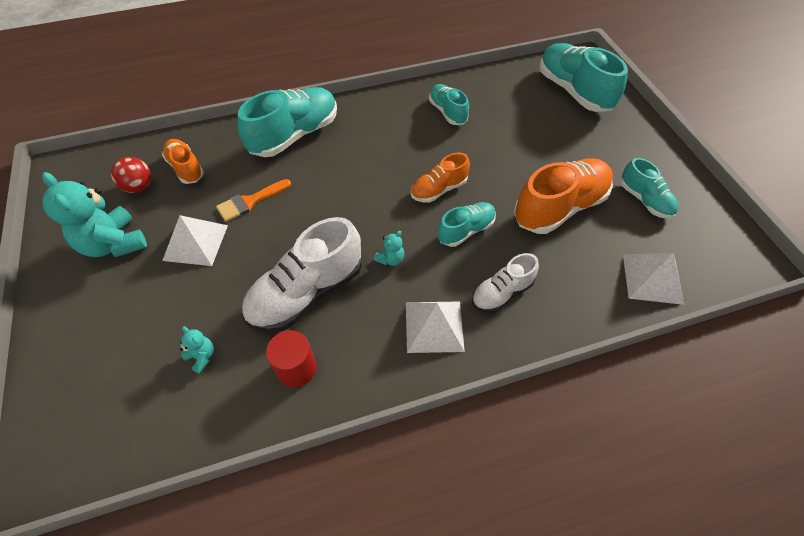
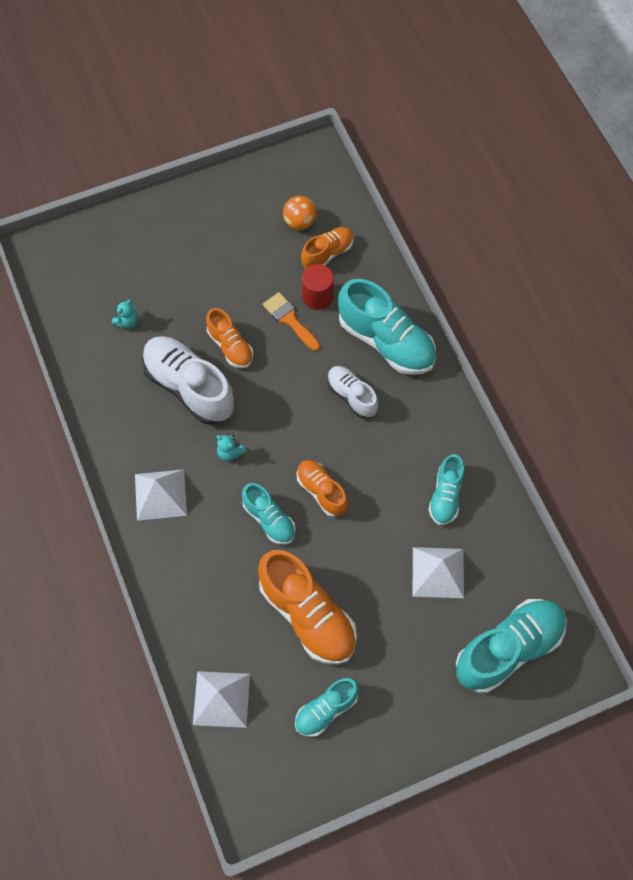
camera: 85 degrees right, 10 degrees up
(114, 243) = (232, 225): turquoise teddy bear -> none
(139, 187) = (299, 222): red ball -> orange ball
(196, 242) = (238, 287): white pyramid -> white pyramid (438, 572)
(266, 253) = (230, 346): none -> orange shoe
(296, 368) = (119, 392): red cylinder -> red cylinder (317, 296)
(447, 112) = (445, 496): turquoise shoe -> turquoise shoe turned 135 degrees clockwise
(502, 293) = (197, 552): white shoe -> white shoe (351, 396)

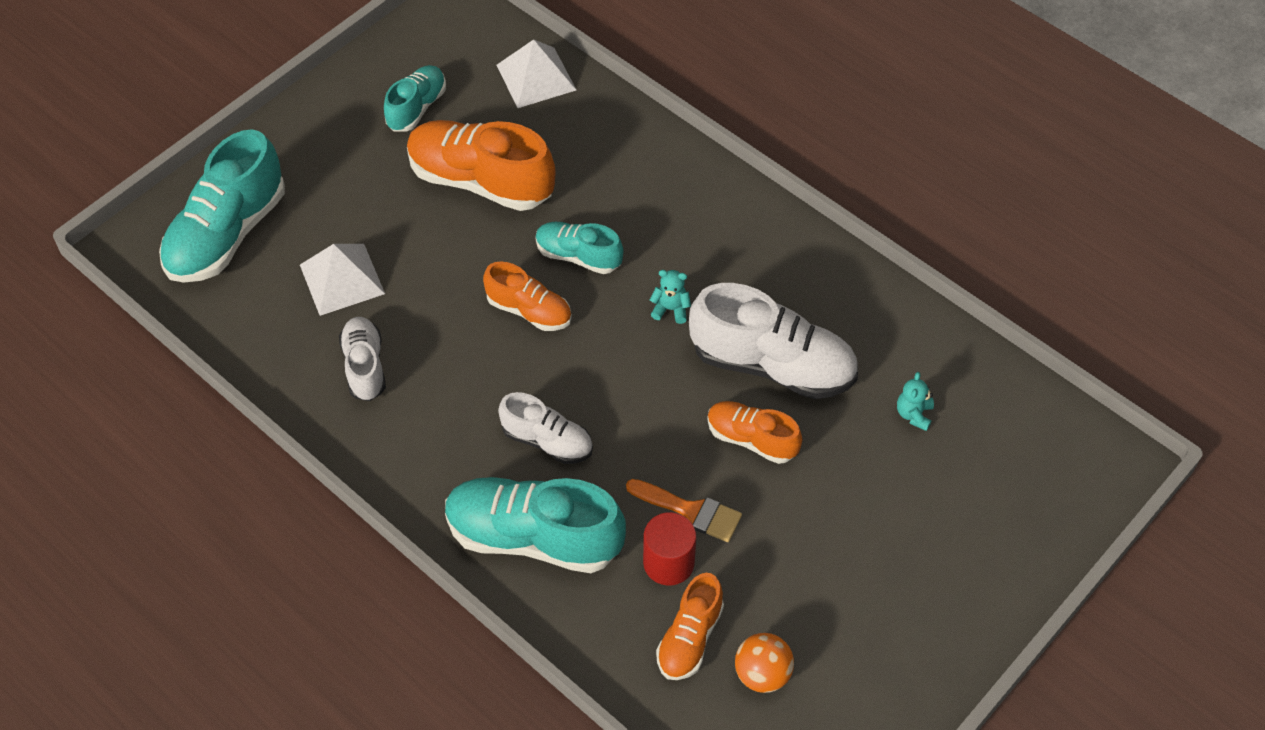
camera: 155 degrees right, 10 degrees down
(160, 494) = (726, 232): white pyramid -> none
(445, 496) = (365, 366): turquoise shoe -> white shoe

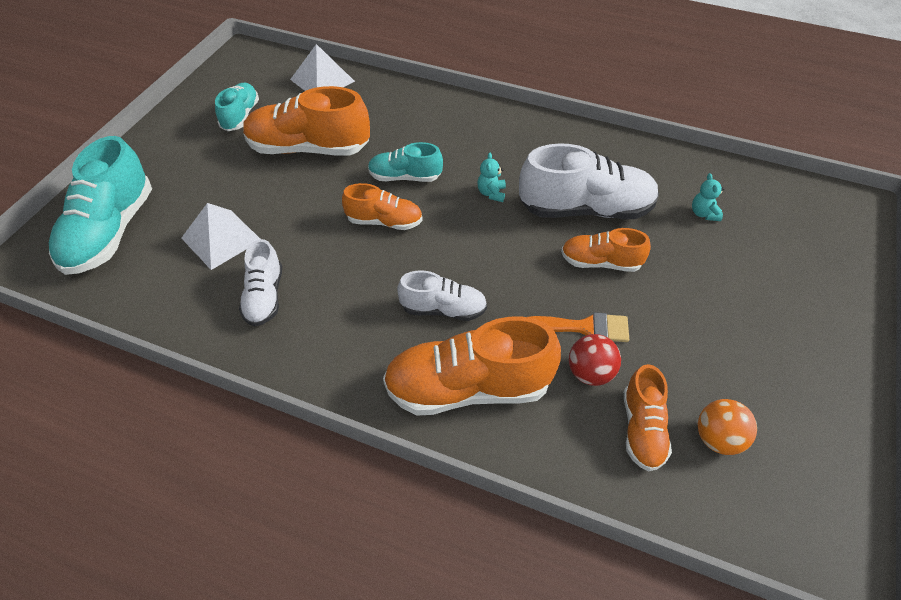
camera: 20 degrees left, 5 degrees down
(365, 366) = (264, 297): white shoe -> white shoe turned 150 degrees counterclockwise
(534, 537) = (468, 388): turquoise shoe -> orange shoe
(668, 563) = (590, 373): red cylinder -> red ball
(670, 309) = (491, 193): turquoise teddy bear -> turquoise teddy bear turned 75 degrees counterclockwise

